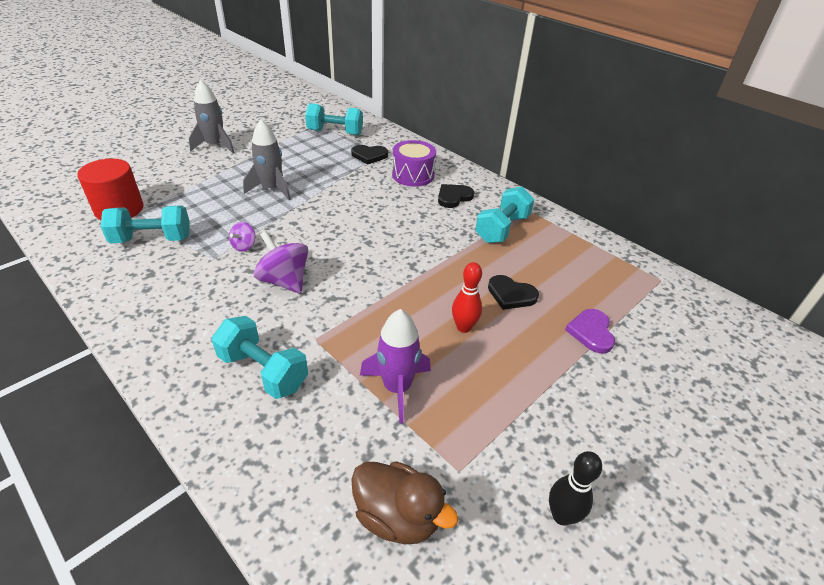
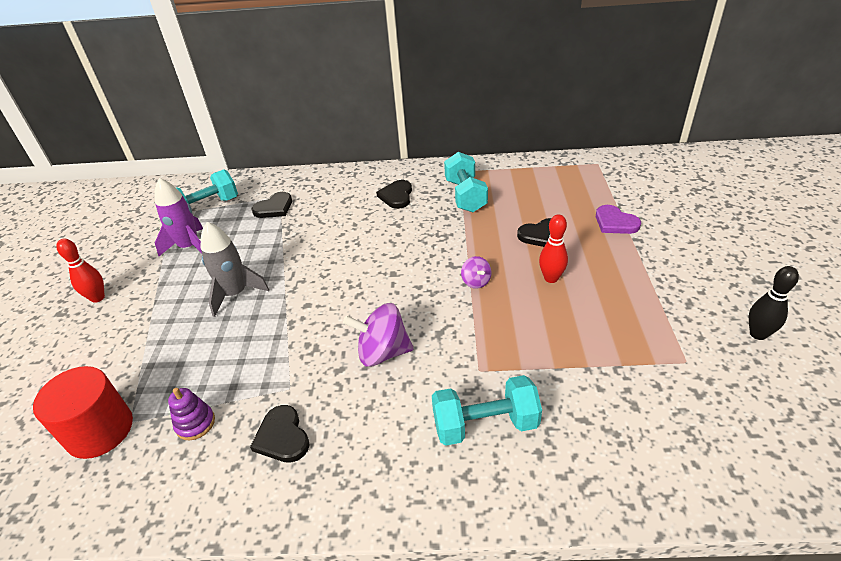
camera: 40 degrees left, 0 degrees up
(152, 239) = (195, 423): turquoise dumbbell -> purple stacking toy
(170, 279) = (282, 437): none -> black heart
(215, 146) = (98, 298): grey rocket -> red bowling pin
(244, 246) = (298, 356): purple spinning top -> purple spinning top (476, 281)
(397, 388) = (580, 350): purple rocket -> purple rocket (189, 247)
(397, 516) = (703, 418): brown duck -> none
(413, 175) = (338, 200): purple drum -> none

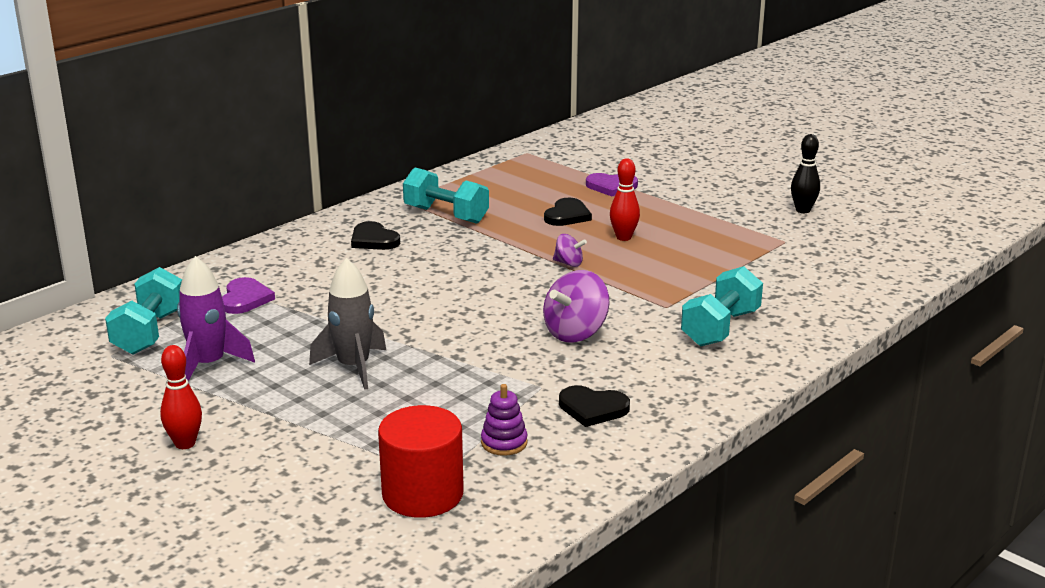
camera: 50 degrees left, 15 degrees down
(274, 208) = (245, 299): black heart -> purple heart

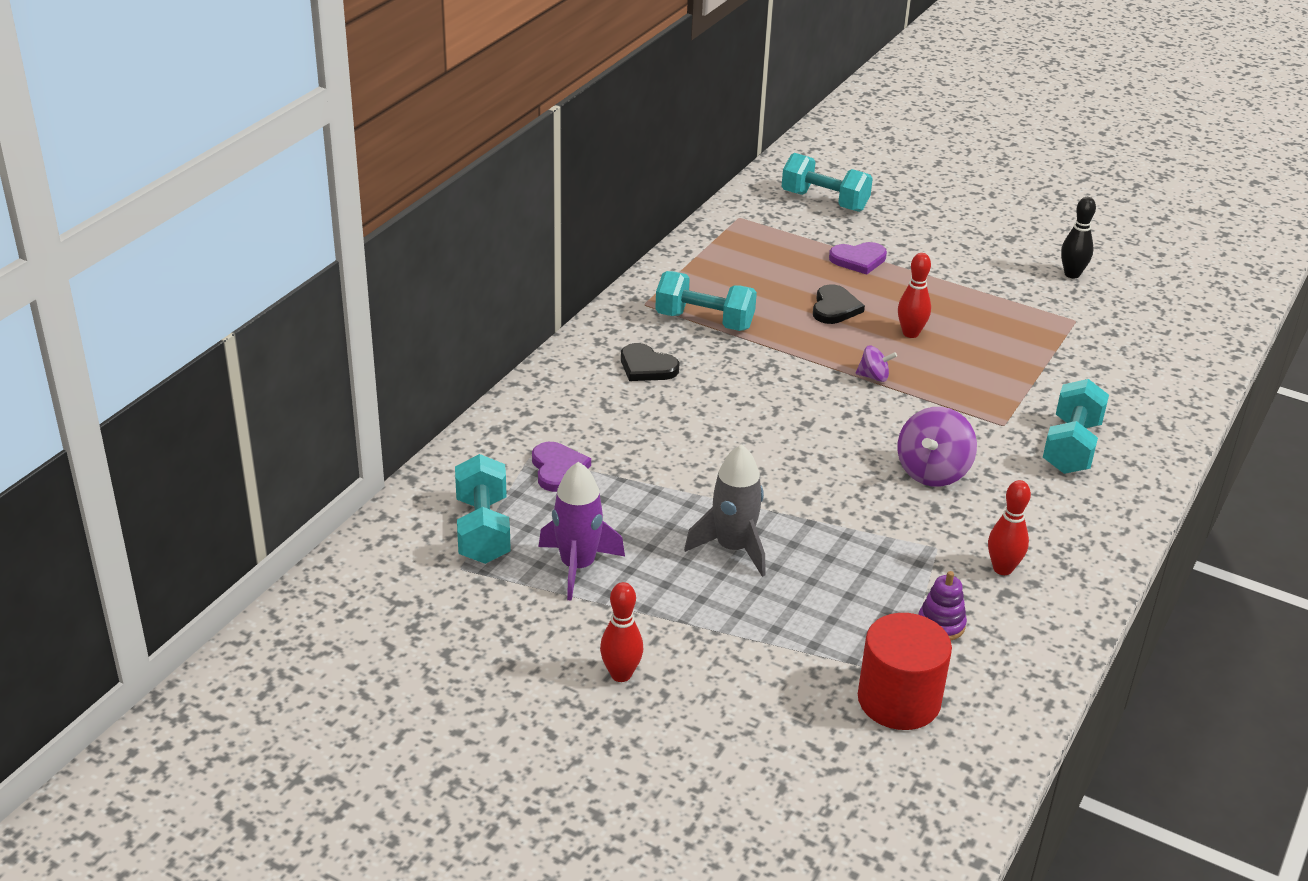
camera: 15 degrees left, 10 degrees up
(592, 408) = (1002, 569): black heart -> red bowling pin
(609, 148) = (824, 201): none -> turquoise dumbbell

